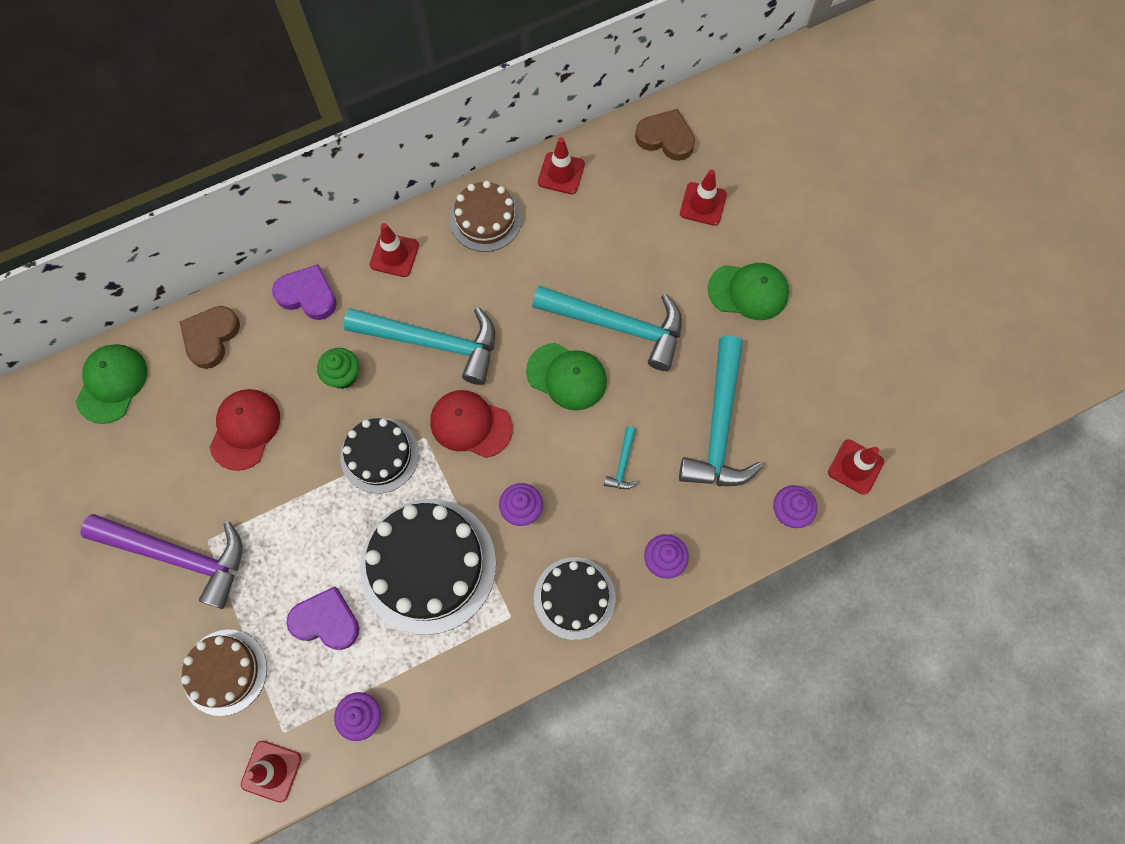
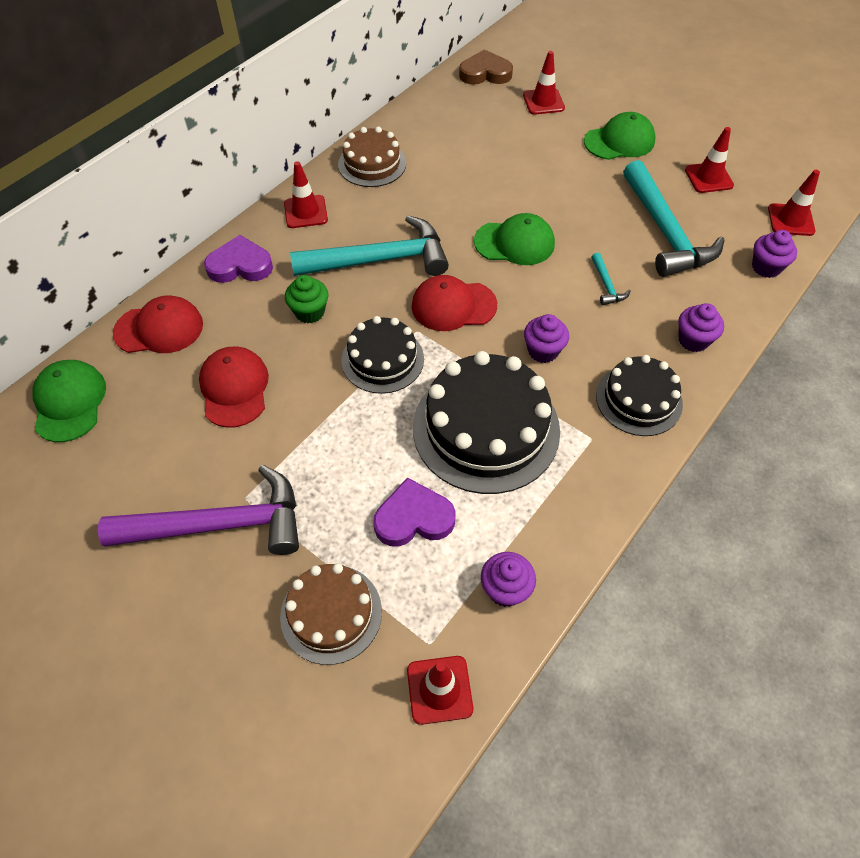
camera: 25 degrees left, 15 degrees down
(211, 337) = (159, 328): brown heart -> red cap
(561, 173) = (416, 117): red traffic cone -> red traffic cone (708, 178)
(617, 326) = (532, 196): turquoise hammer -> none

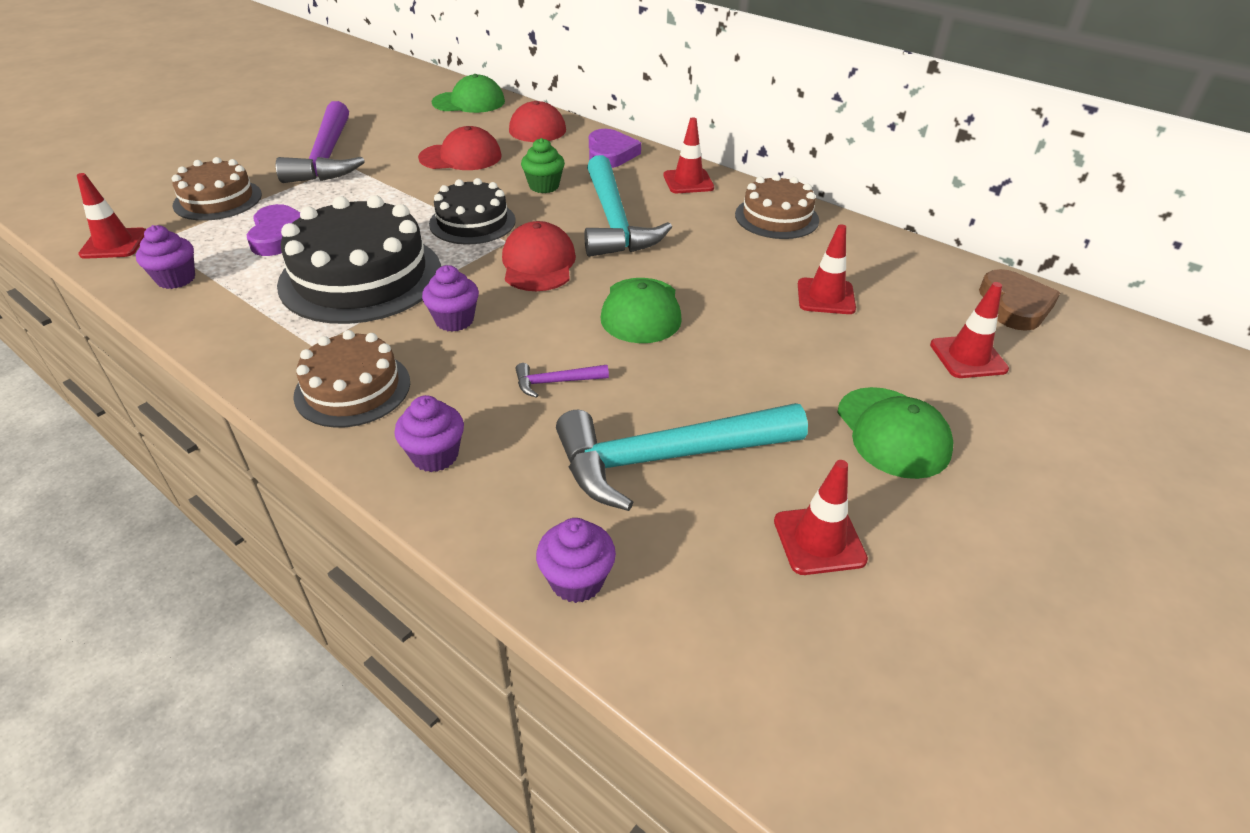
camera: 90 degrees right, 15 degrees down
(606, 285) = (556, 382): turquoise hammer -> purple hammer
(638, 399) = (352, 388): black cake -> brown cake
(790, 220) = (709, 655): red traffic cone -> red traffic cone (825, 296)

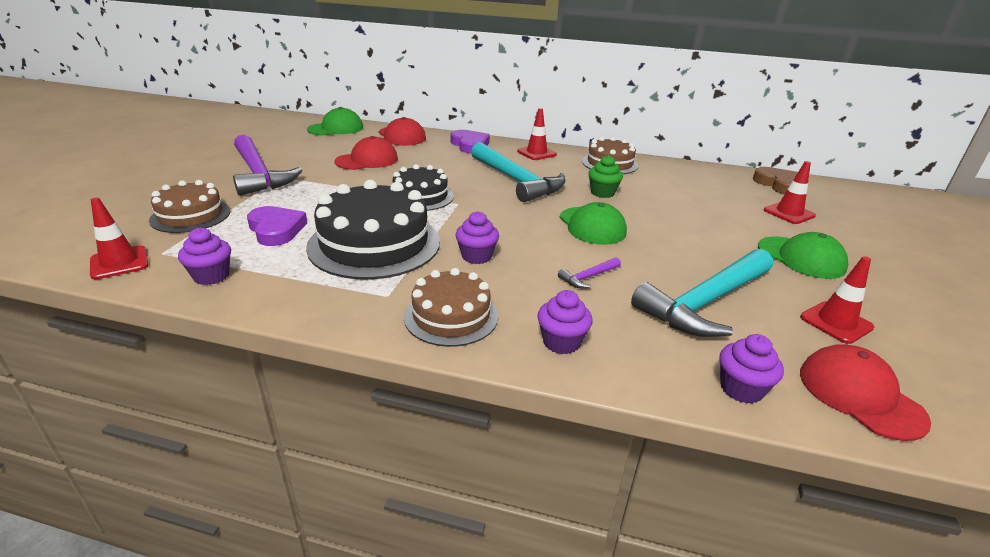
camera: 25 degrees left, 10 degrees down
(538, 263) = (495, 212): red cap -> red cap (860, 395)
(544, 186) = (446, 168): green cupcake -> green cupcake (602, 193)
(825, 296) = (685, 198): red traffic cone -> none

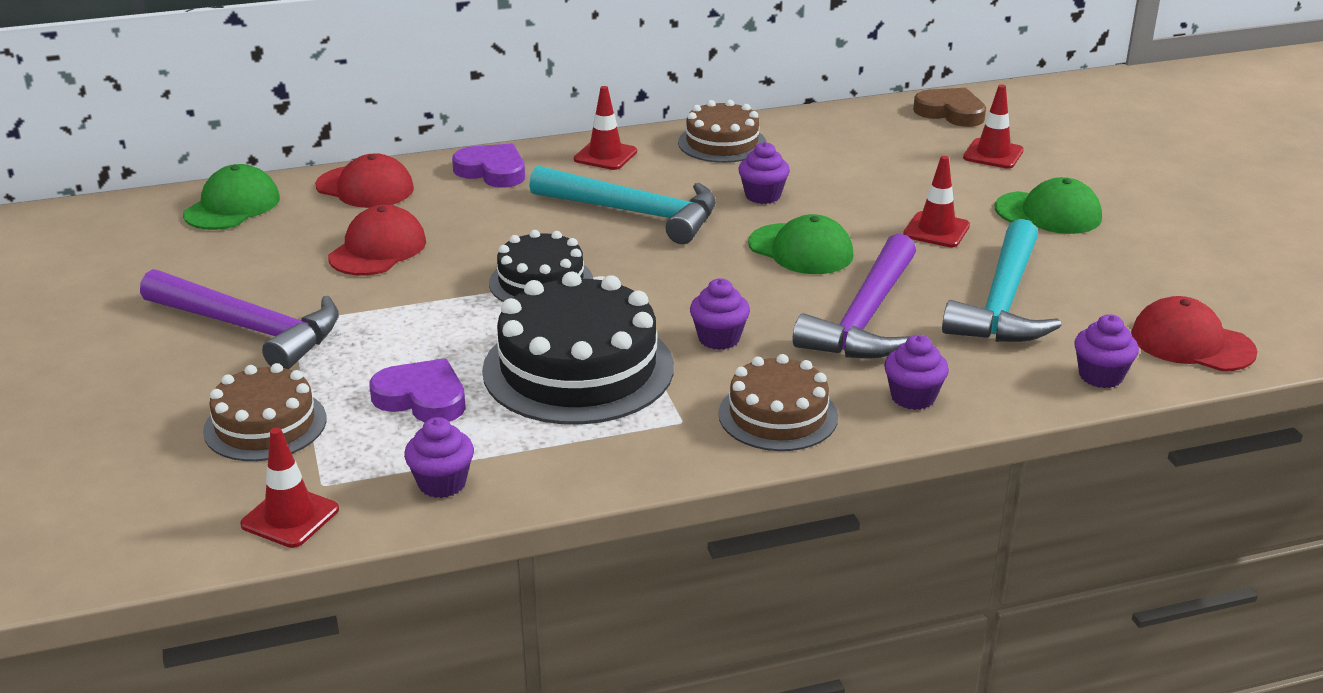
camera: 30 degrees left, 0 degrees up
(588, 277) = (865, 317): purple hammer -> purple hammer, size x2.42
(602, 193) = (763, 196): green cupcake -> purple cupcake
(836, 322) = (1129, 279): red traffic cone -> red traffic cone (936, 230)

